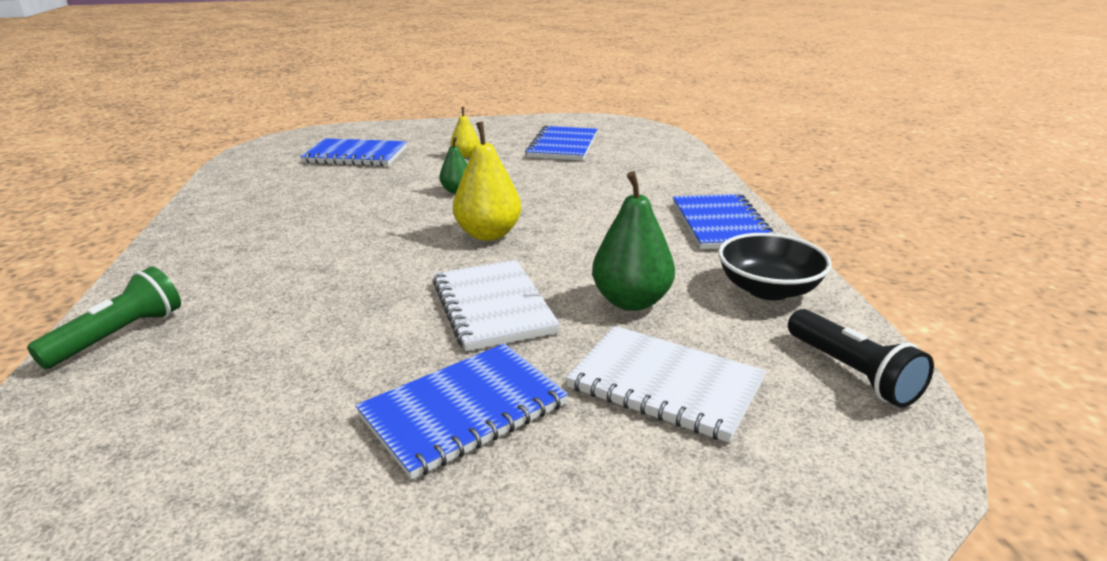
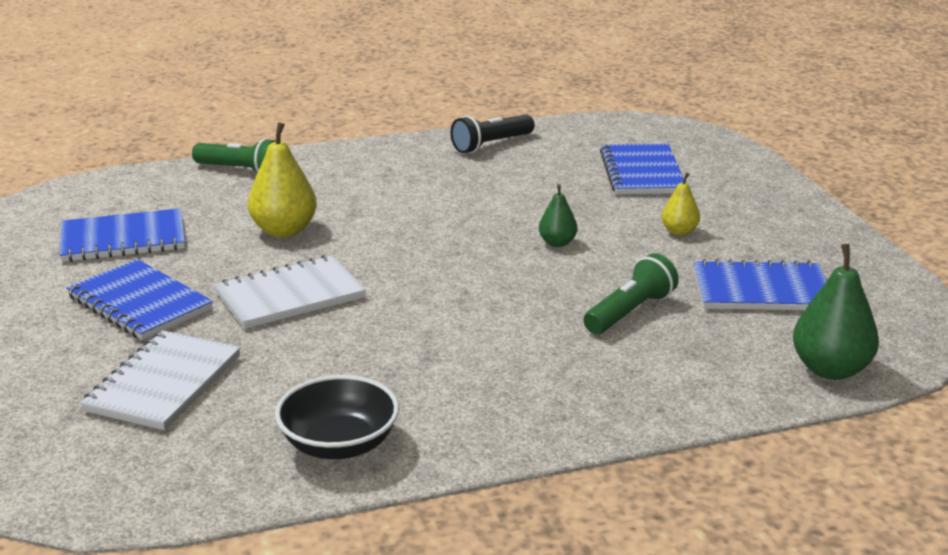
camera: 80 degrees right, 0 degrees up
(488, 234) = (443, 275): yellow pear -> yellow pear (284, 230)
(579, 179) = (630, 312): none -> green flashlight
(631, 301) = (305, 362): green pear -> green pear (830, 369)
(721, 224) = (514, 417): blue notebook -> blue notebook (123, 239)
(852, 373) = (174, 483): black flashlight -> black flashlight (491, 145)

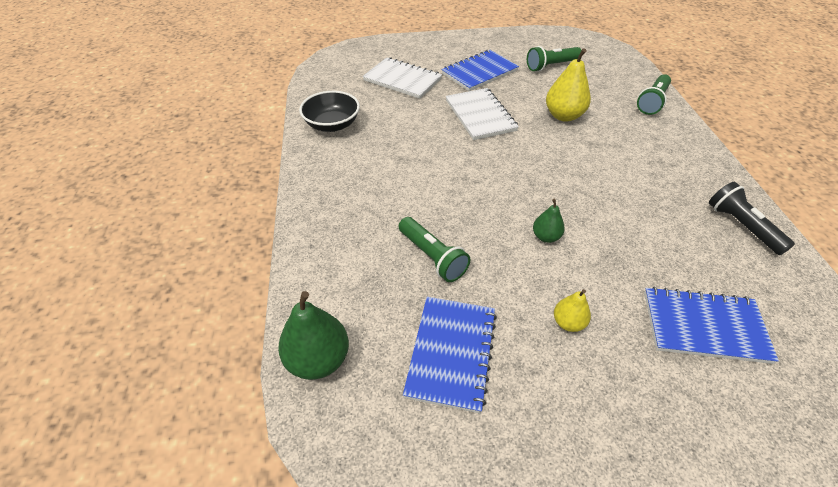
camera: 100 degrees right, 20 degrees up
(123, 239) = (551, 66): blue notebook -> green flashlight

